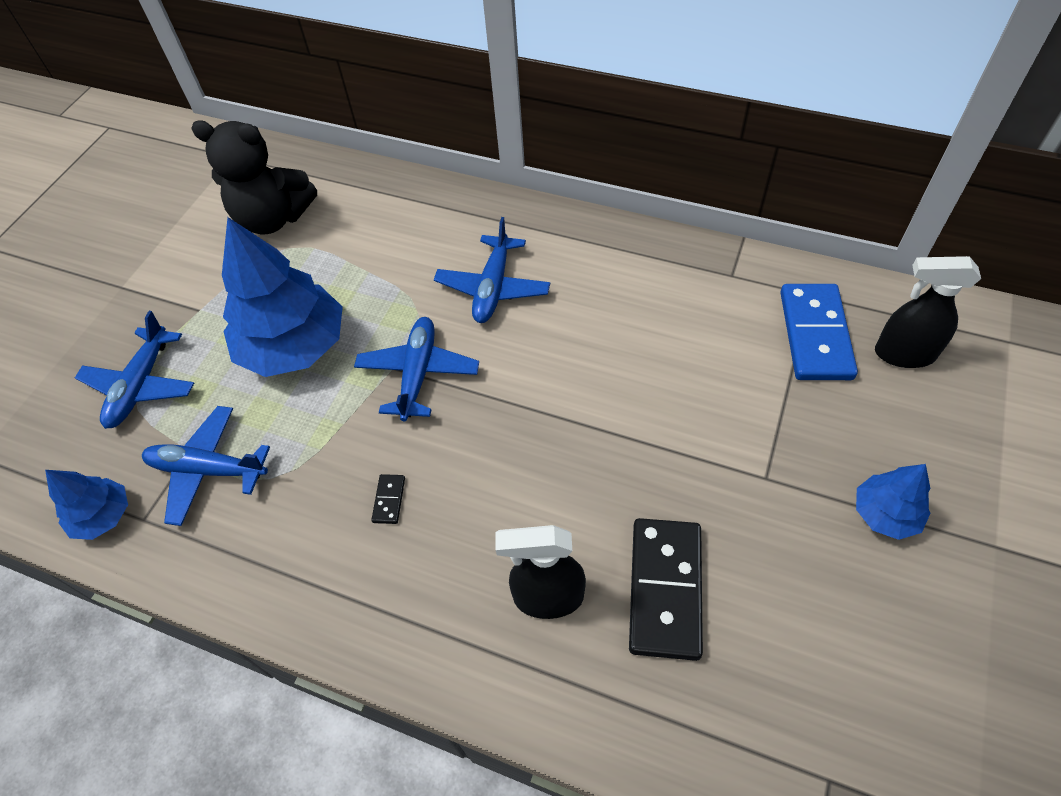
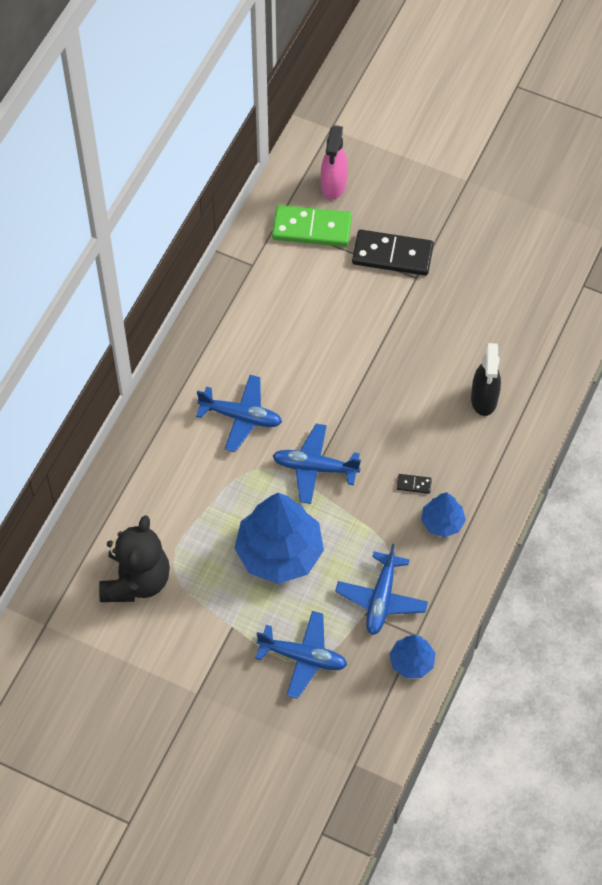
camera: 90 degrees left, 5 degrees up
(665, 589) = (482, 340): black domino -> black domino (392, 255)
(815, 335) = (312, 228): blue domino -> green domino
(885, 514) = (444, 225): blue tree -> blue tree (442, 522)
(903, 354) = (333, 185): black spray bottle -> pink spray bottle

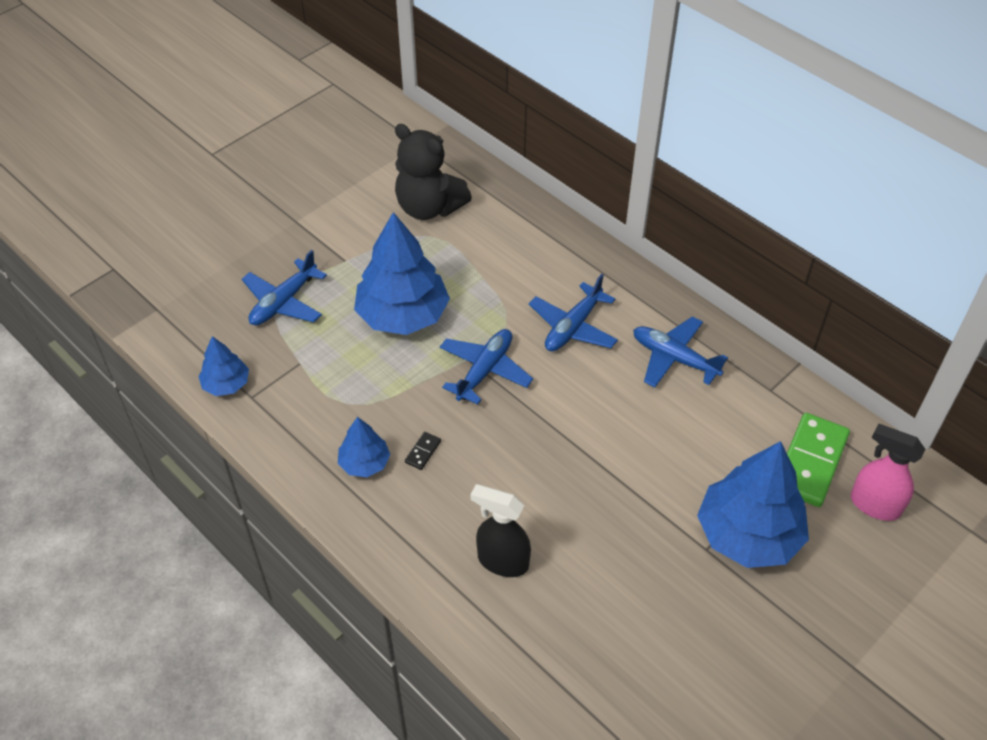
camera: 110 degrees right, 10 degrees down
(381, 598) = (307, 381): blue plane -> blue plane (674, 358)
(392, 255) = (748, 534): black domino -> blue tree

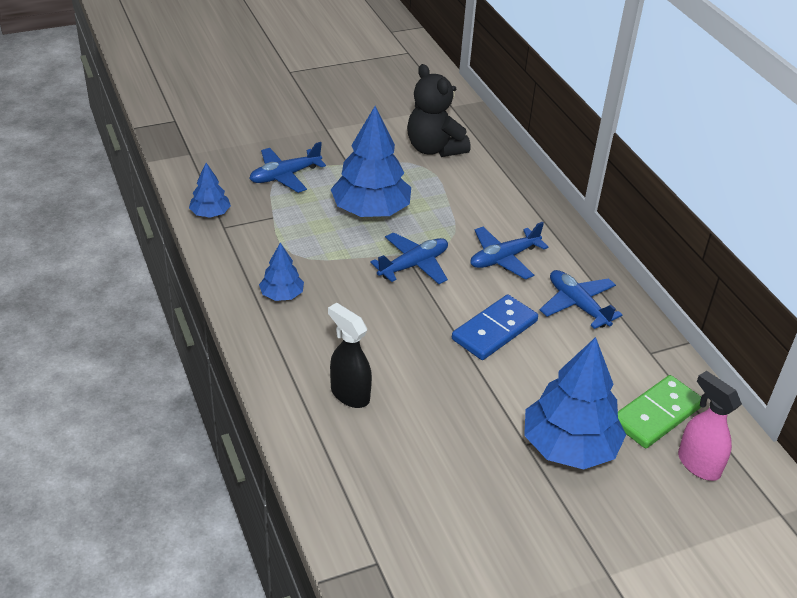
camera: 20 degrees right, 10 degrees down
(423, 452) = (331, 302): black domino -> none
(608, 422) = (494, 330): none -> blue domino

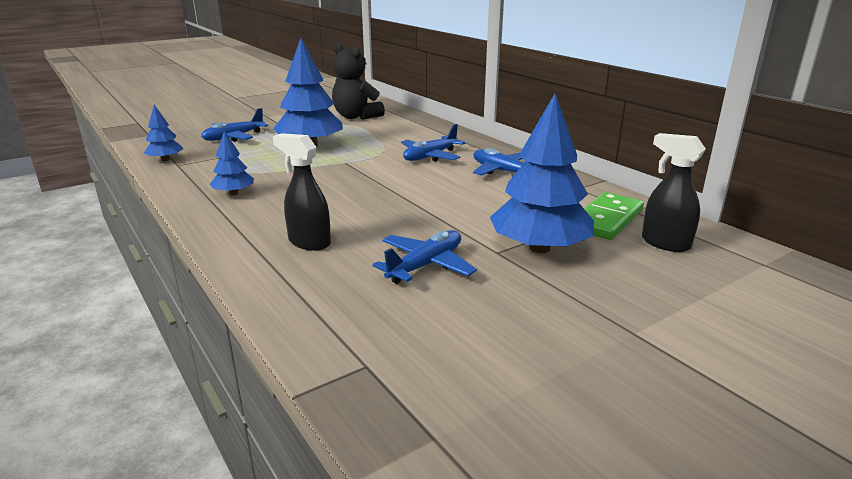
camera: 10 degrees left, 15 degrees down
(413, 265) = (354, 167): blue plane -> blue plane (425, 265)
(494, 330) = (438, 191): blue domino -> none
(698, 464) = (665, 243): pink spray bottle -> black spray bottle

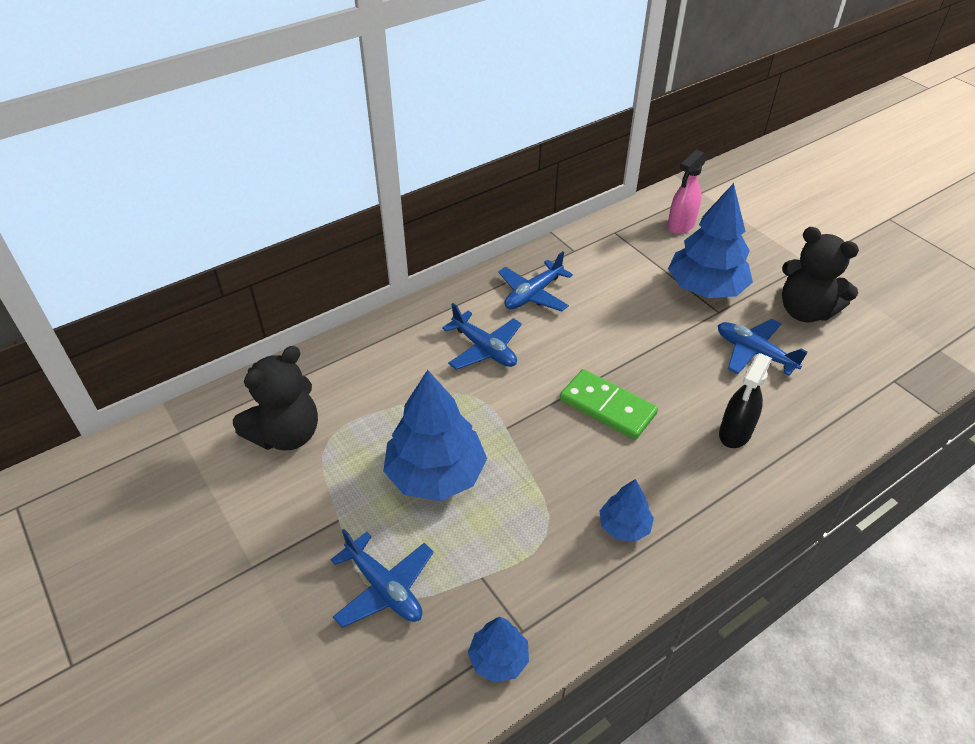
camera: 90 degrees left, 20 degrees up
(511, 312) = (805, 311): none -> black teddy bear
(607, 219) = (643, 245): green domino -> green domino (607, 407)
(665, 243) = (680, 226): black spray bottle -> pink spray bottle

